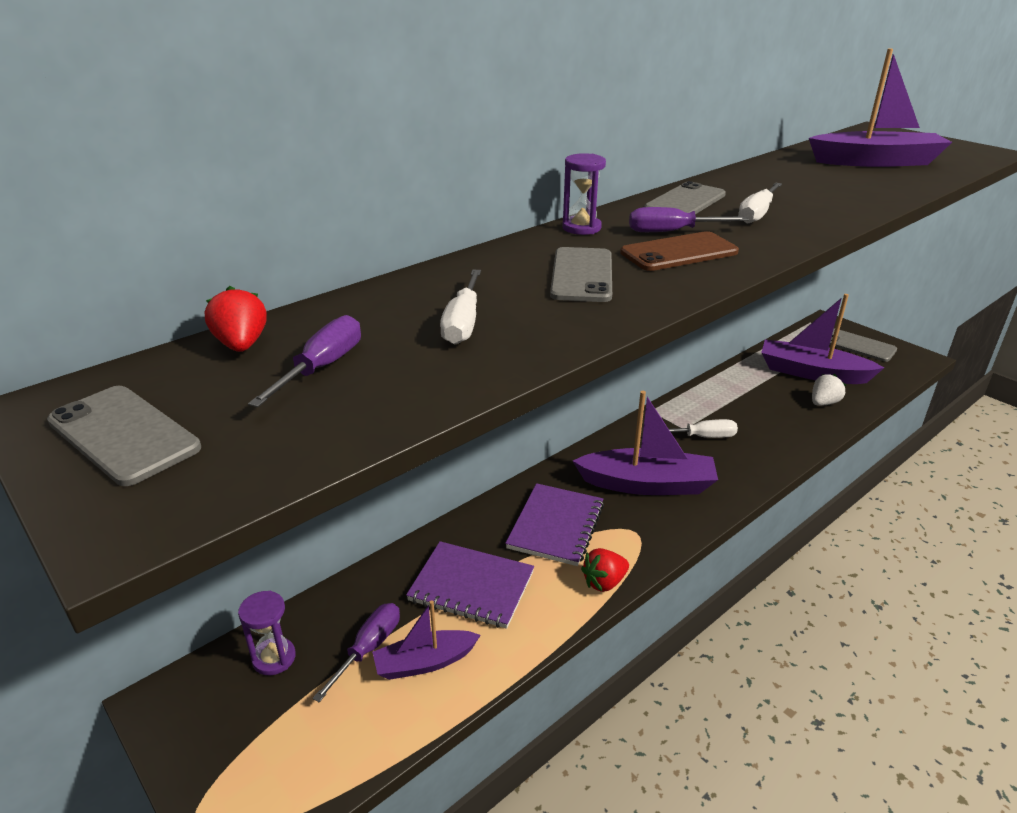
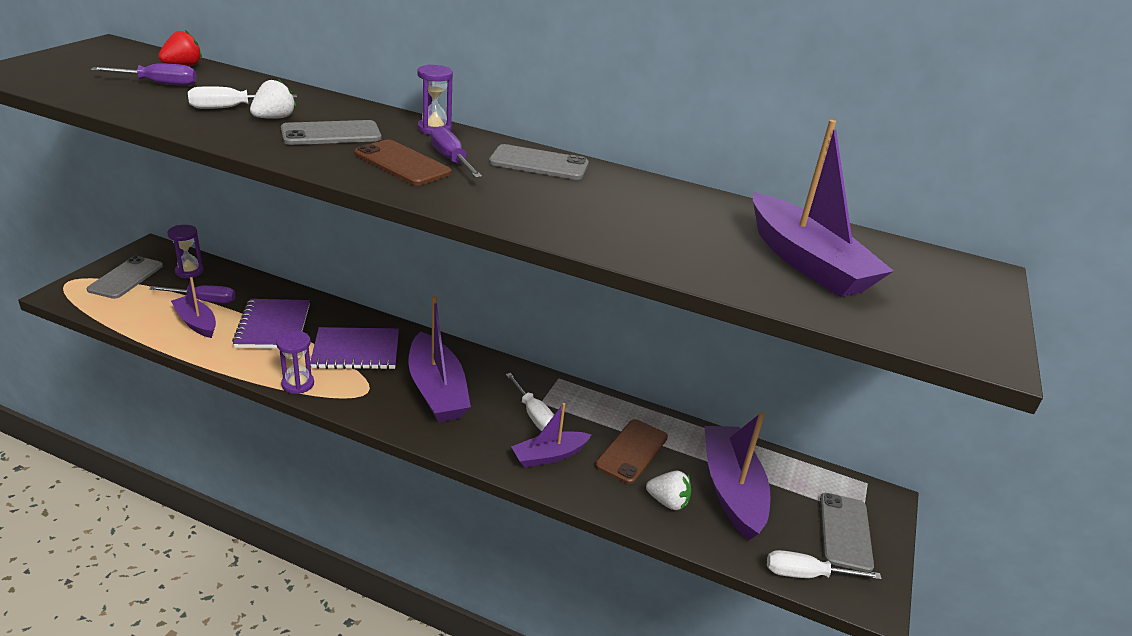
camera: 60 degrees right, 0 degrees up
(123, 434) = (80, 59): grey phone -> grey phone (126, 278)
(515, 300) = (274, 118): none -> white strawberry
(604, 582) = (298, 384): red strawberry -> purple hourglass
(757, 214) = (532, 193): white screwdriver -> white screwdriver (805, 574)
(760, 443) = (549, 456): none -> purple boat
(761, 402) = (632, 451): none -> brown phone

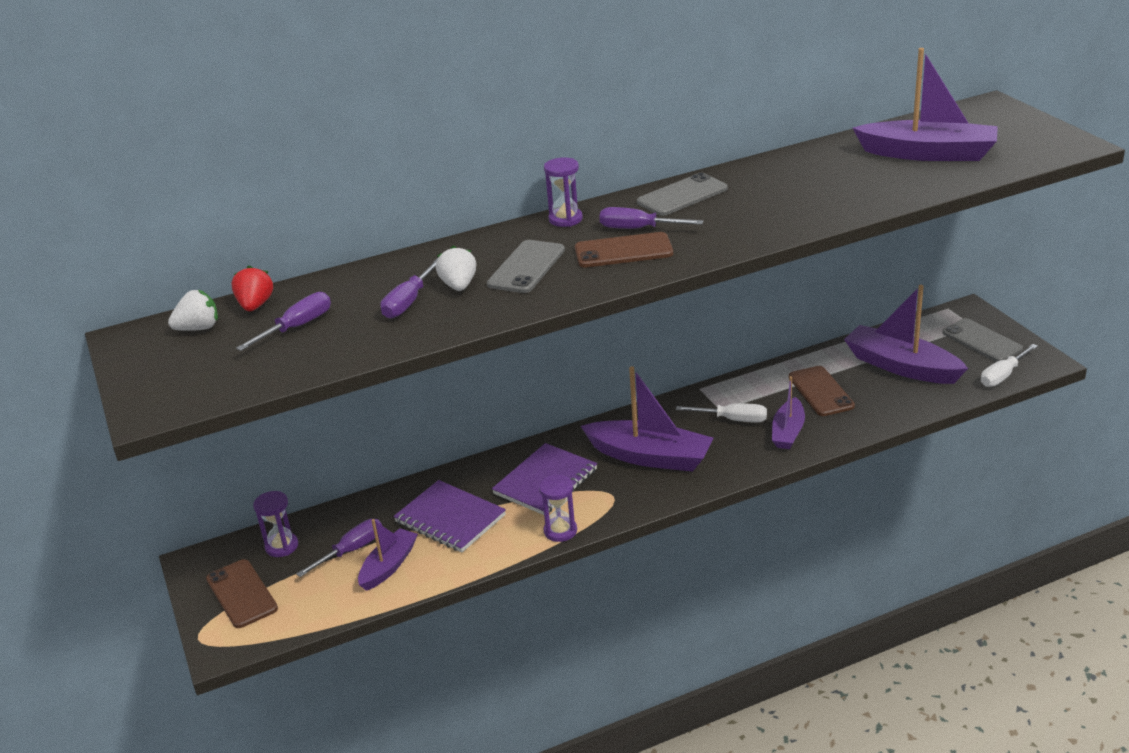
camera: 40 degrees left, 0 degrees up
(126, 278) = (241, 594): grey phone -> brown phone
(196, 323) = (389, 566): purple boat -> purple boat turned 120 degrees clockwise
(230, 108) = (408, 302): white screwdriver -> purple screwdriver
(668, 502) = (887, 399): white strawberry -> white strawberry (199, 328)

